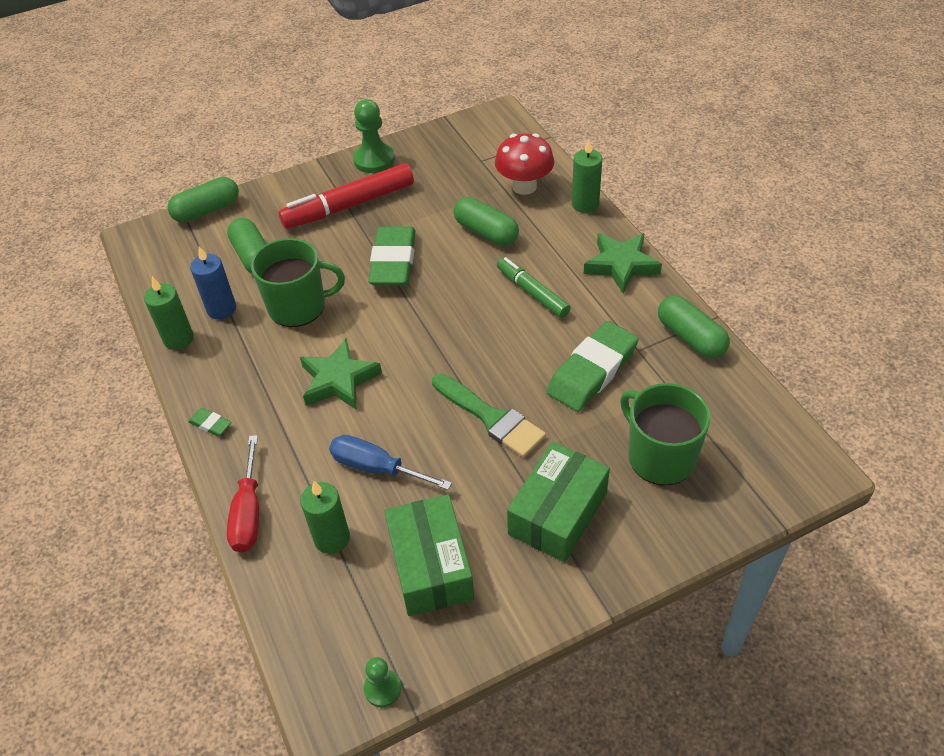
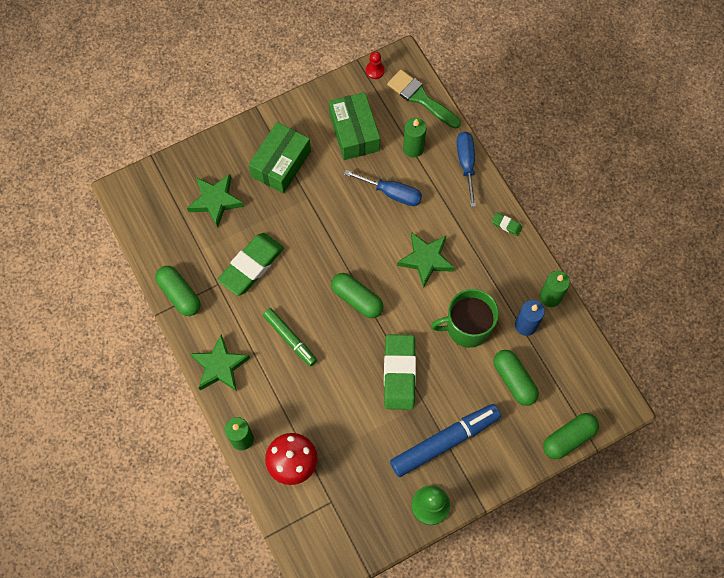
camera: 175 degrees right, 20 degrees up
(248, 512) = (466, 164): red screwdriver -> blue screwdriver
(350, 205) = (444, 442): red marker -> blue marker
(382, 689) = (375, 70): green pawn -> red pawn
(486, 232) = (325, 406): green capsule -> green capsule (357, 299)
(491, 418) = (320, 229): green brush -> green brush (421, 98)
(660, 456) = (215, 201): green mug -> green star

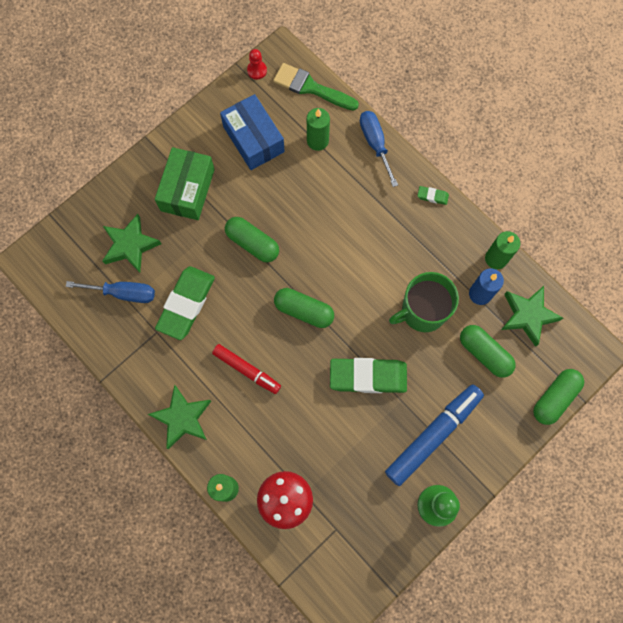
camera: 15 degrees left, 5 degrees up
(179, 294) = (119, 353): green capsule -> green capsule (252, 243)
(290, 338) = (246, 370): green marker -> red marker
(354, 132) = (253, 139): green box -> blue box
(392, 193) = (309, 192): blue screwdriver -> blue screwdriver (123, 293)
(399, 373) = (368, 377): green eraser -> green eraser turned 75 degrees counterclockwise
(426, 260) = (362, 252): green star -> green star (528, 315)

